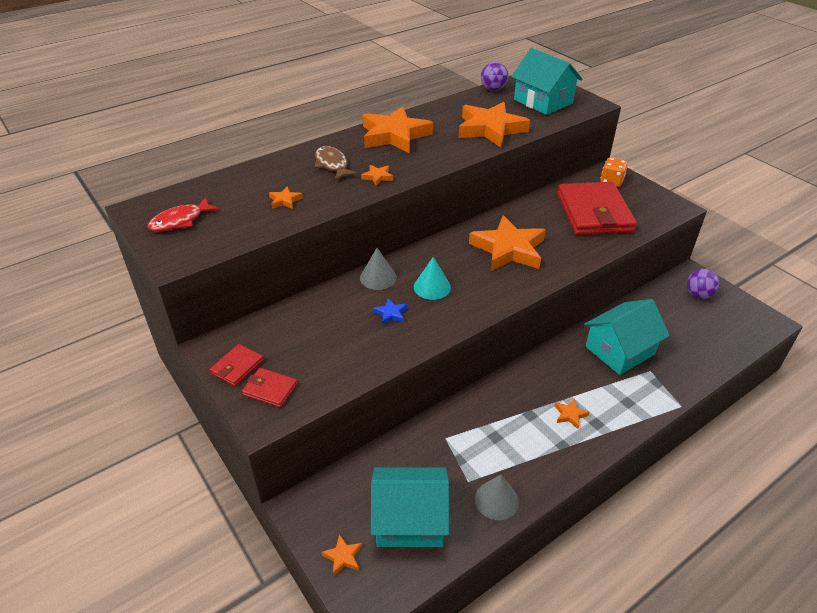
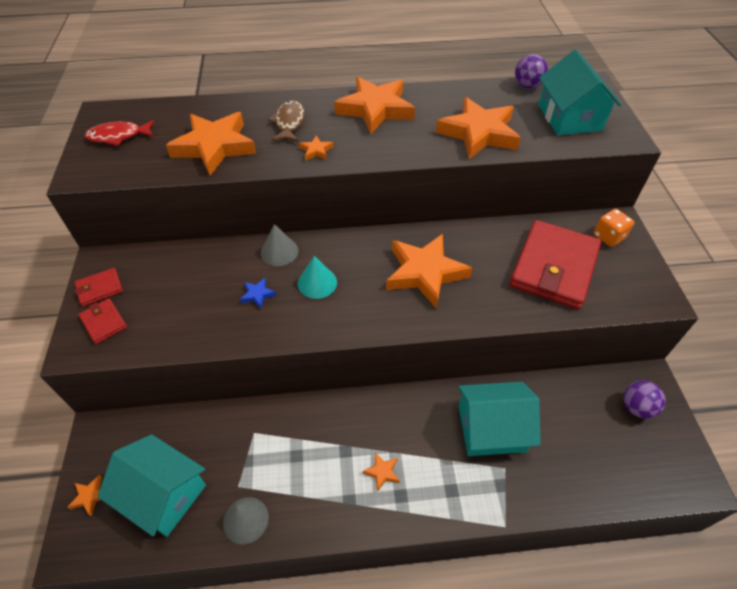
camera: 30 degrees right, 10 degrees up
(285, 200) = (214, 146): orange star -> orange star, size x2.50

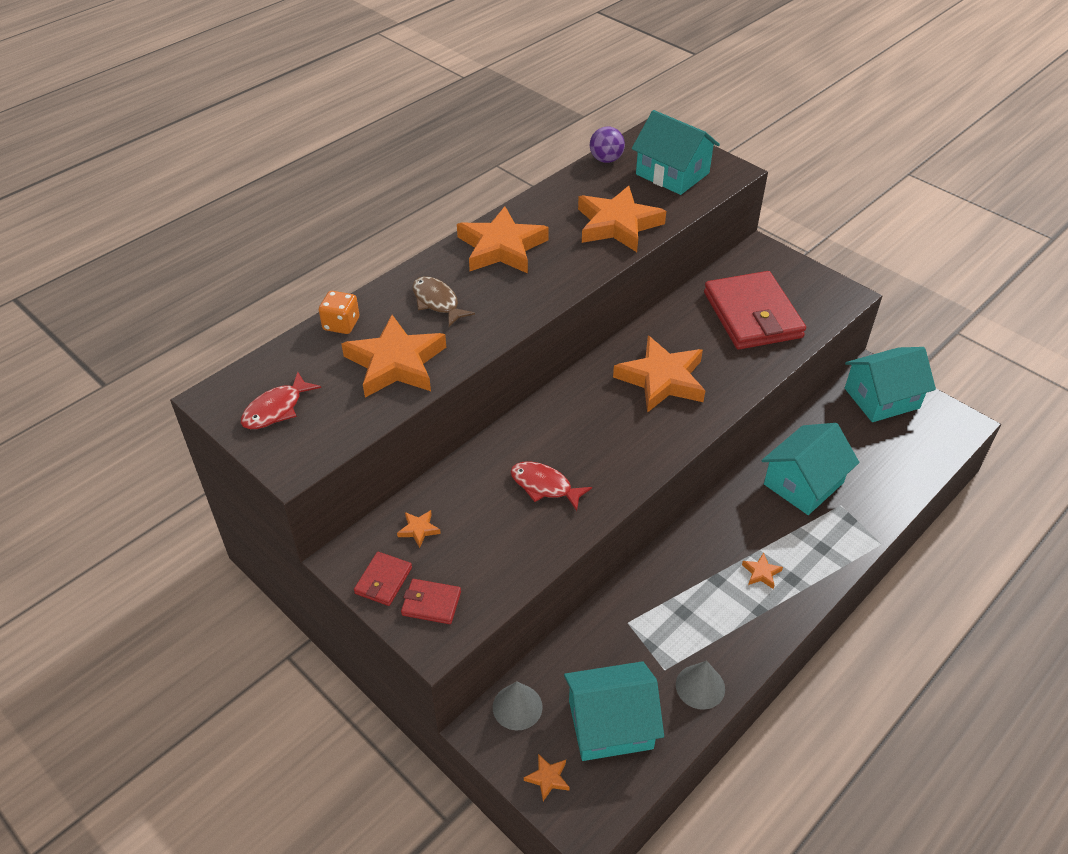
camera: 40 degrees left, 5 degrees down
(257, 294) = (544, 486): blue star -> red fish
(279, 251) = (516, 439): grey cone -> grey cone (517, 707)
(316, 151) = (499, 314): orange star -> orange star (418, 530)
(317, 283) = (583, 443): turquoise cone -> none
(608, 237) = (765, 266): orange dice -> orange dice (341, 324)
(636, 407) = (881, 398): purple ball -> turquoise house

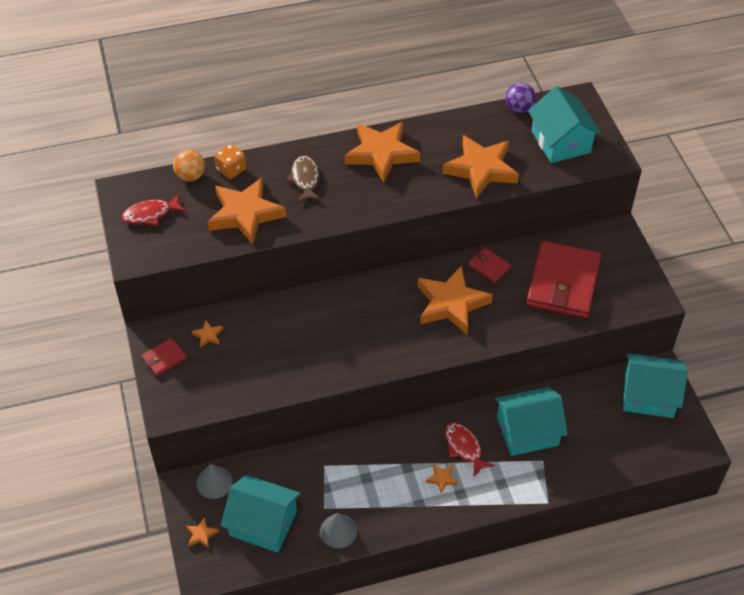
camera: 30 degrees right, 5 degrees up
(296, 349) = (191, 176): none -> orange ball
(431, 603) = (182, 387): red wallet -> red wallet (489, 266)
(544, 486) = (308, 344): red fish -> red fish (464, 448)

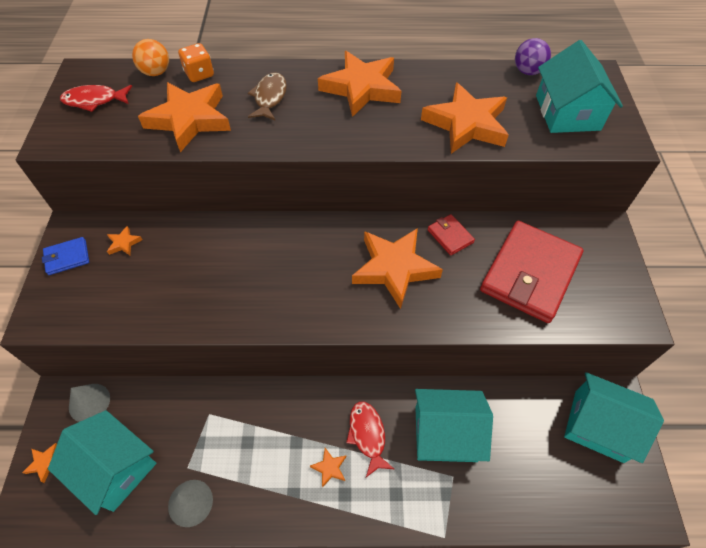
camera: 15 degrees right, 5 degrees up
(164, 358) = (67, 257): red wallet -> blue wallet

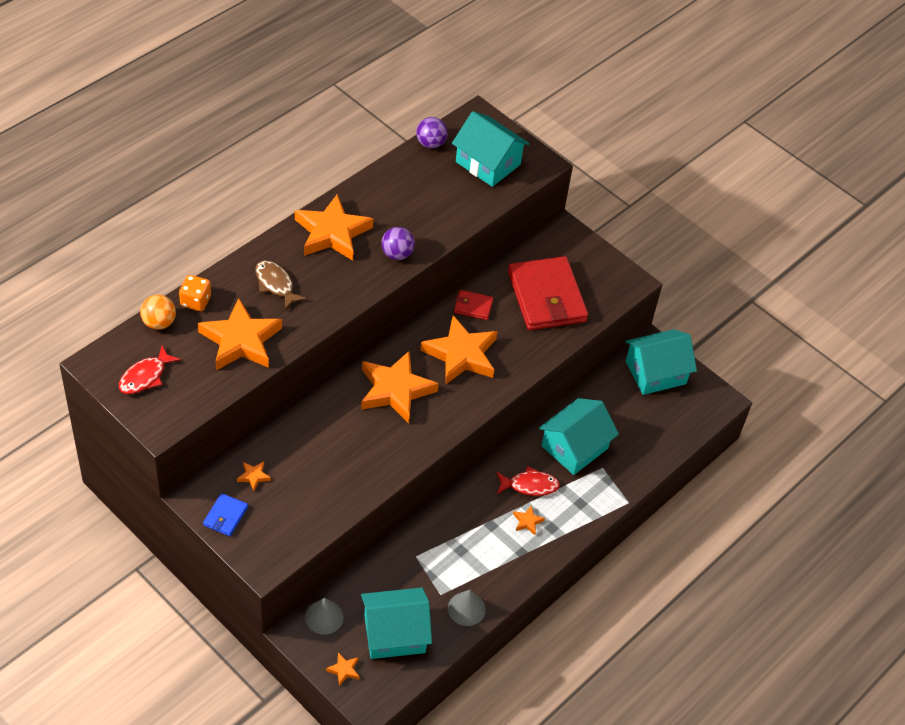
camera: 50 degrees left, 5 degrees down
(367, 435) = (530, 485): red fish -> red fish turned 150 degrees clockwise
(395, 134) = (397, 254): none -> purple ball
(466, 124) = (434, 215): orange star -> orange star (395, 390)

